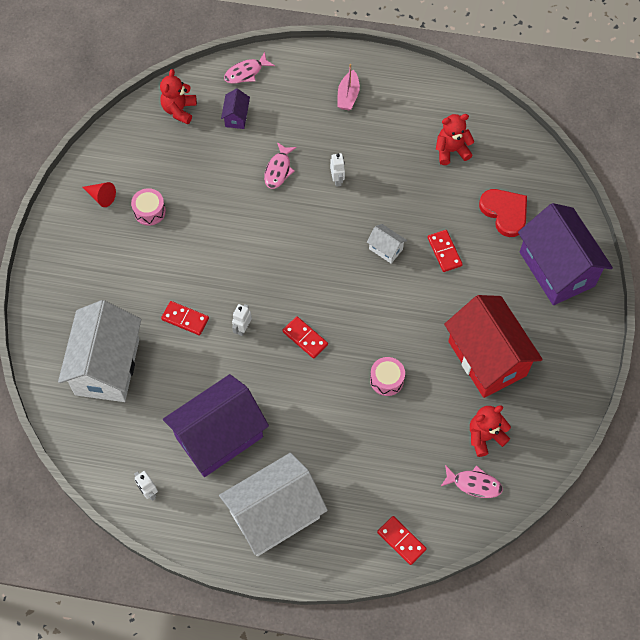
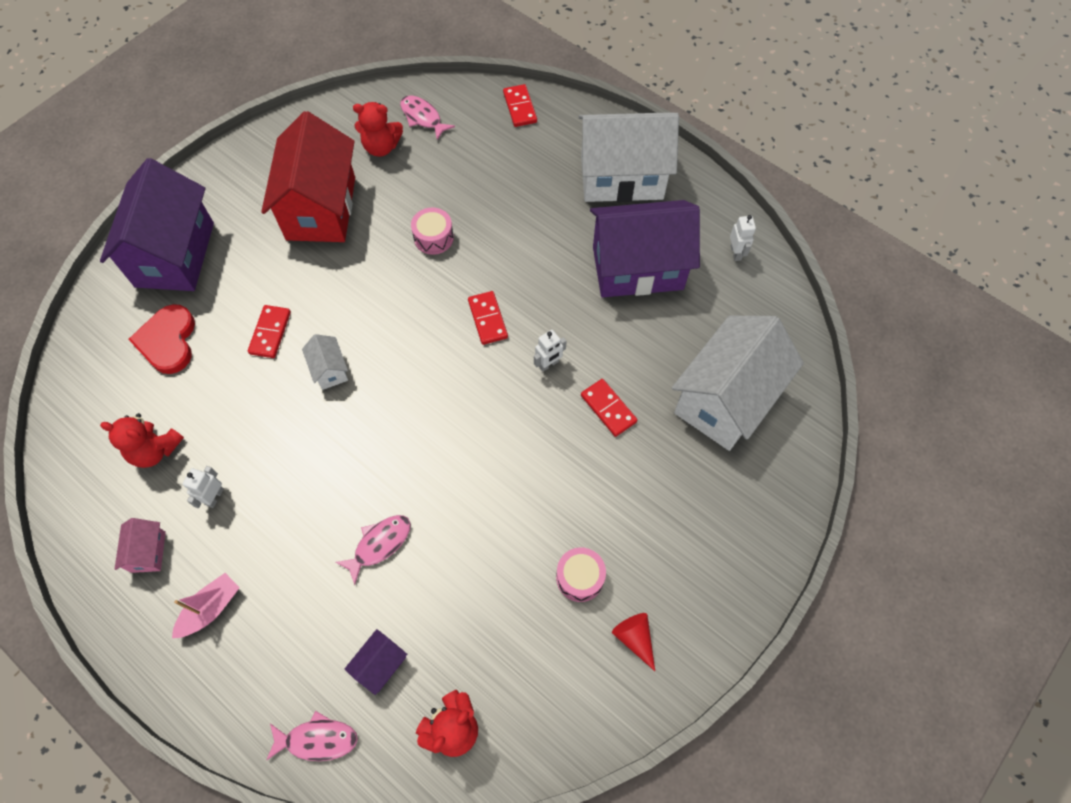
camera: 150 degrees left, 0 degrees up
(337, 180) = (318, 488): white robot -> white robot (214, 497)
(406, 103) = (148, 552): none -> pink house

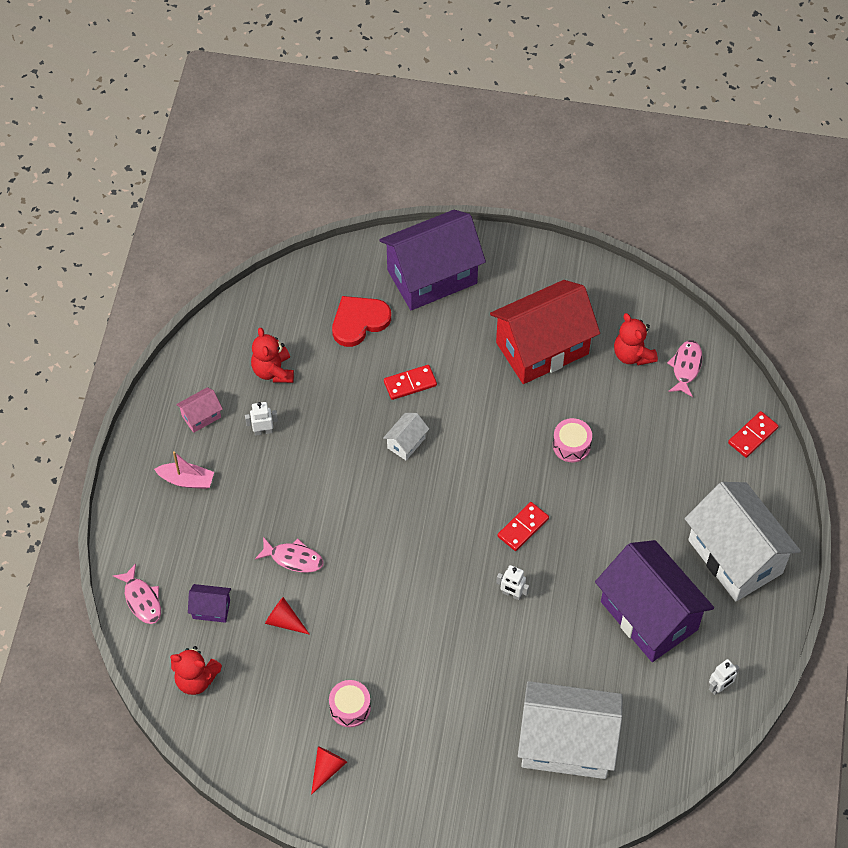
camera: 60 degrees right, 5 degrees down
(443, 592) = (284, 621): none -> red cone
(608, 408) = (501, 658): red domino -> none

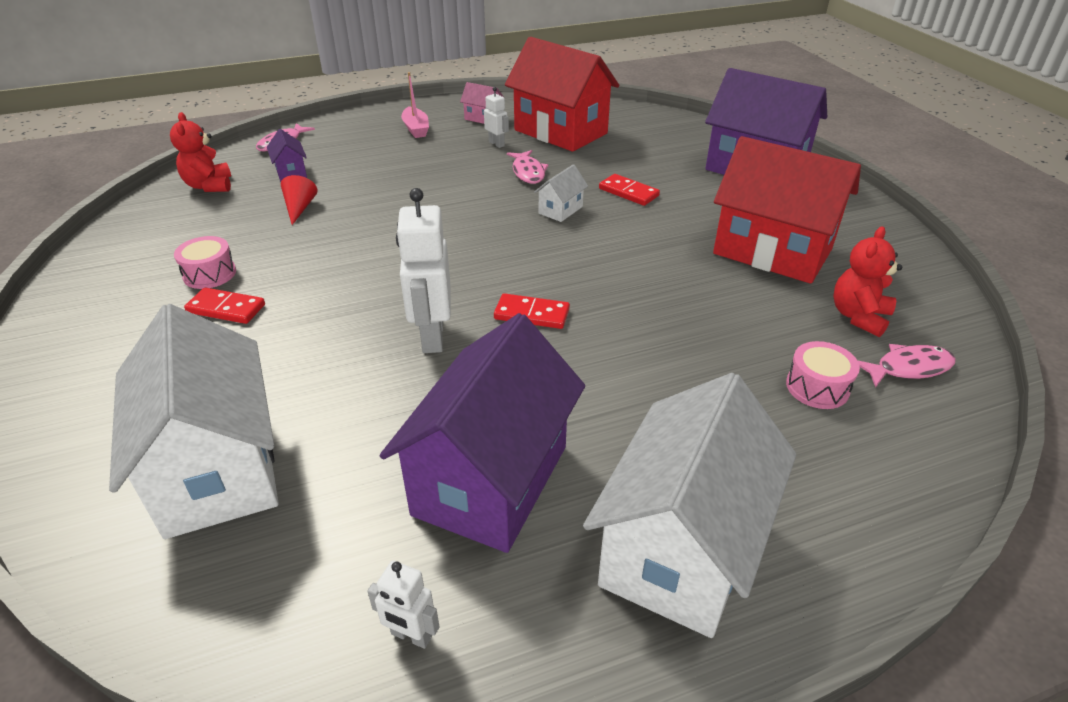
camera: 60 degrees right, 20 degrees down
(273, 371) = (560, 132): red teddy bear -> red house
(293, 558) = (375, 193): pink fish -> pink fish (528, 172)
(327, 769) = (122, 283): red cone -> none
(359, 321) = (659, 151): red heart -> none
(406, 443) = (560, 210): white house -> white house turned 60 degrees counterclockwise
(512, 594) = (432, 336): white robot -> white robot, size x1.94
(571, 445) = (679, 312): pink drum -> pink drum (817, 387)
(753, 436) = (905, 482): red domino -> red domino (226, 309)

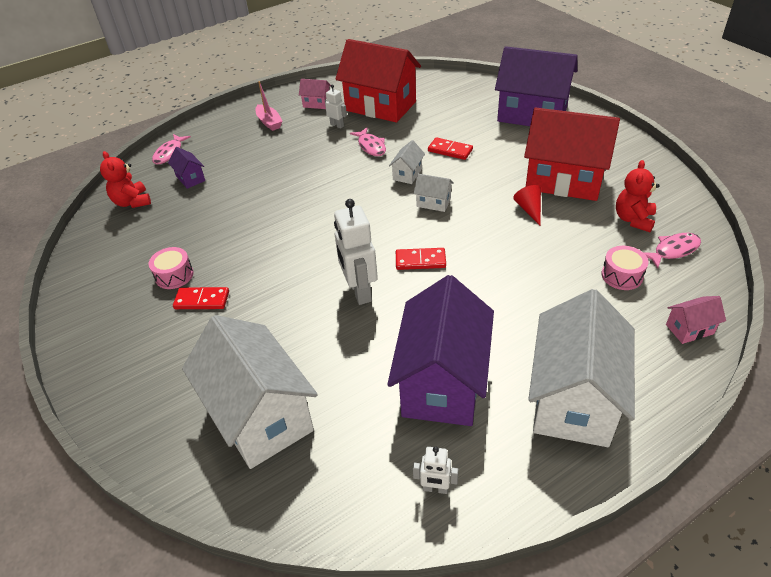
camera: 10 degrees left, 5 degrees up
(299, 208) = (213, 208): red cone -> red cone (529, 209)
(580, 248) = (433, 203): none -> white house
(903, 484) = (689, 329): none -> pink house

